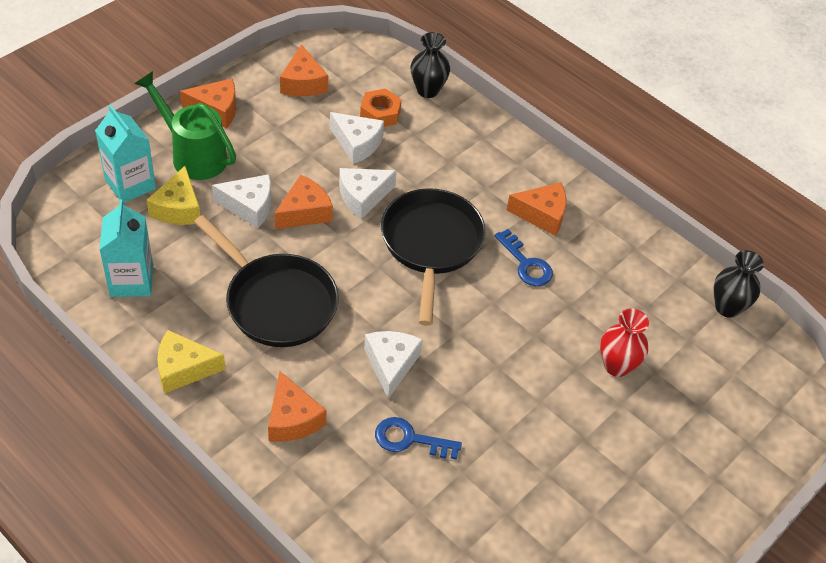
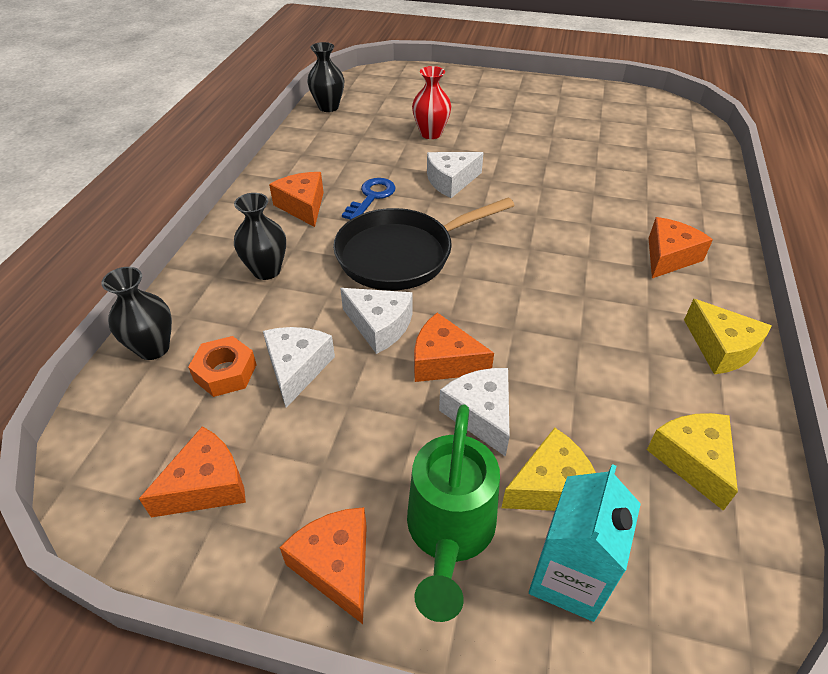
camera: 115 degrees left, 5 degrees down
(131, 281) = (692, 460): turquoise carton -> yellow cheese
(276, 302) = (576, 324): black pan -> none
(391, 364) = (554, 227): white cheese -> white cheese (451, 181)
(410, 439) = (604, 195): blue key -> none
(468, 164) = (266, 270): none -> black vase

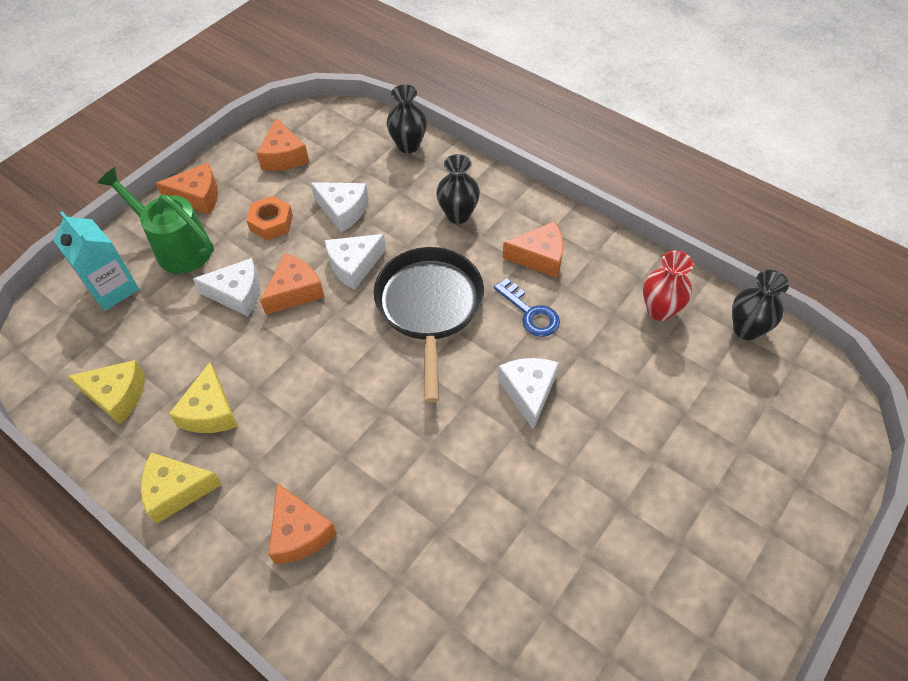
camera: 115 degrees right, 10 degrees up
(225, 372) = (363, 176): orange nut -> orange nut (271, 223)
(431, 134) = (642, 413): red vase -> red vase (659, 310)
(551, 486) = (163, 307): yellow cheese -> yellow cheese (210, 411)

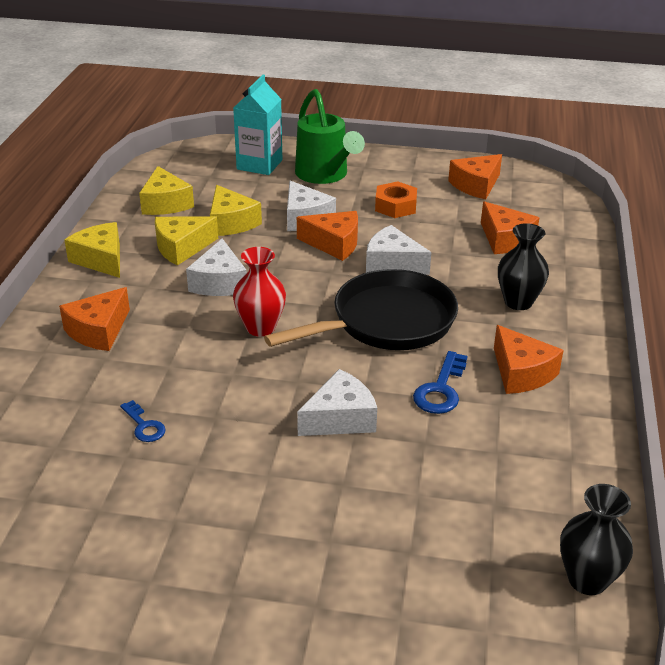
camera: 60 degrees right, 20 degrees down
(177, 247) = (325, 175): green watering can -> green watering can turned 150 degrees clockwise
(198, 197) = (385, 164): orange cheese -> orange cheese (505, 239)
(198, 354) = (231, 223): none -> yellow cheese
(343, 211) = (449, 236): white cheese -> white cheese (219, 282)
(408, 145) = (572, 243): black vase -> none
(461, 539) = (144, 426): none -> blue key
(659, 310) = (540, 489): red vase -> red vase (260, 327)

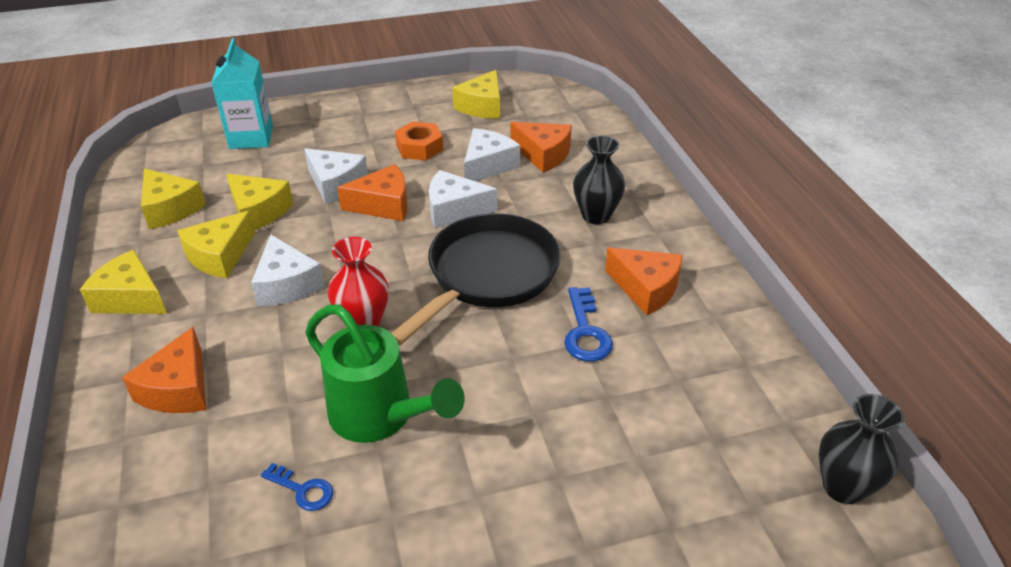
camera: 25 degrees left, 5 degrees up
(325, 175) = (327, 132): green watering can -> green watering can (379, 416)
(340, 418) = (510, 400): white cheese -> white cheese (487, 165)
(476, 185) = (482, 106): orange cheese -> yellow cheese

